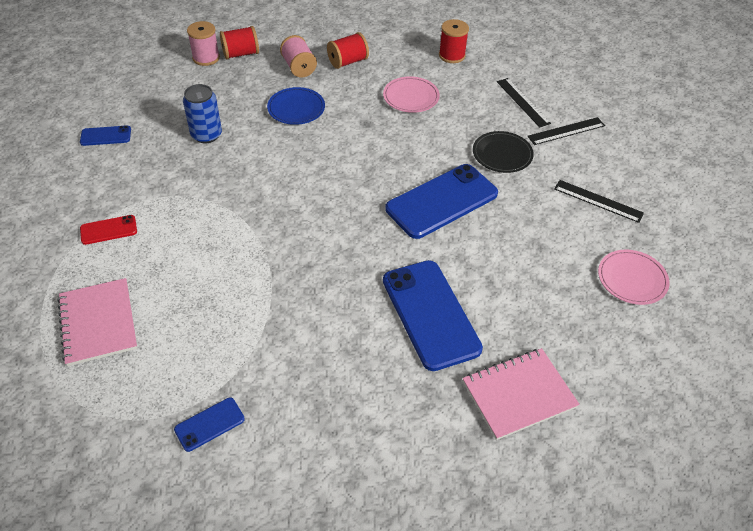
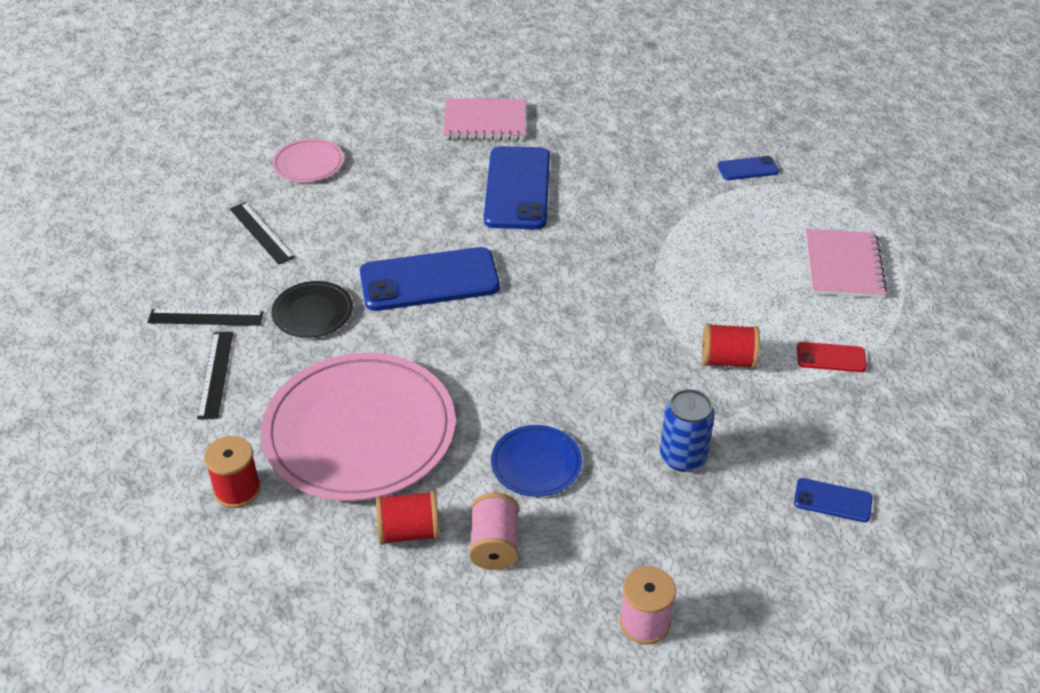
camera: 155 degrees left, 5 degrees down
(240, 54) = (580, 612): red spool -> red spool (727, 360)
(411, 97) = (359, 431): pink plate -> pink plate, size x2.17

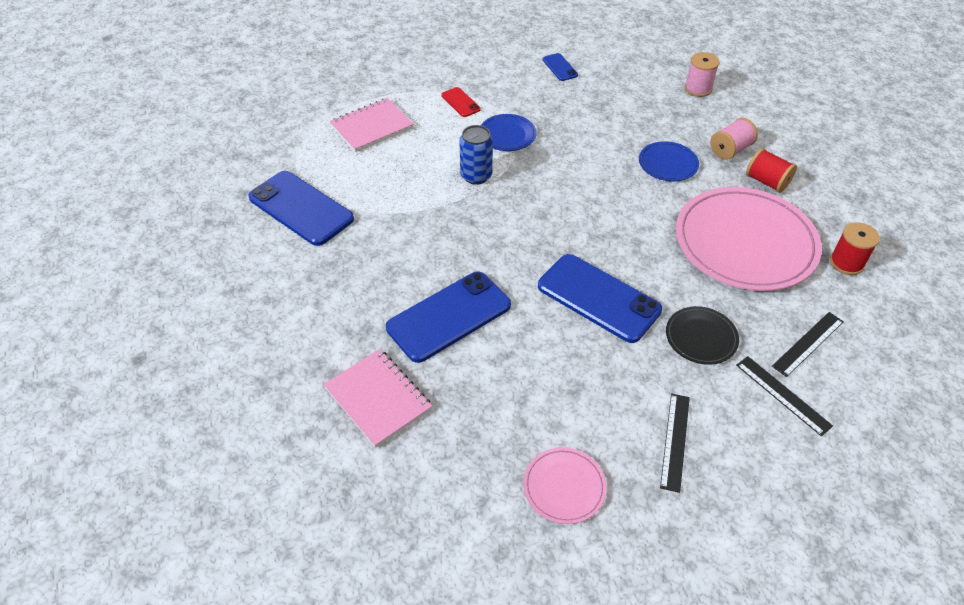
camera: 130 degrees left, 5 degrees up
(683, 457) = (595, 119): blue can -> blue can (476, 176)
(727, 360) = (507, 135): red spool -> blue plate
(748, 169) = (301, 208): blue phone -> blue phone, size x2.14

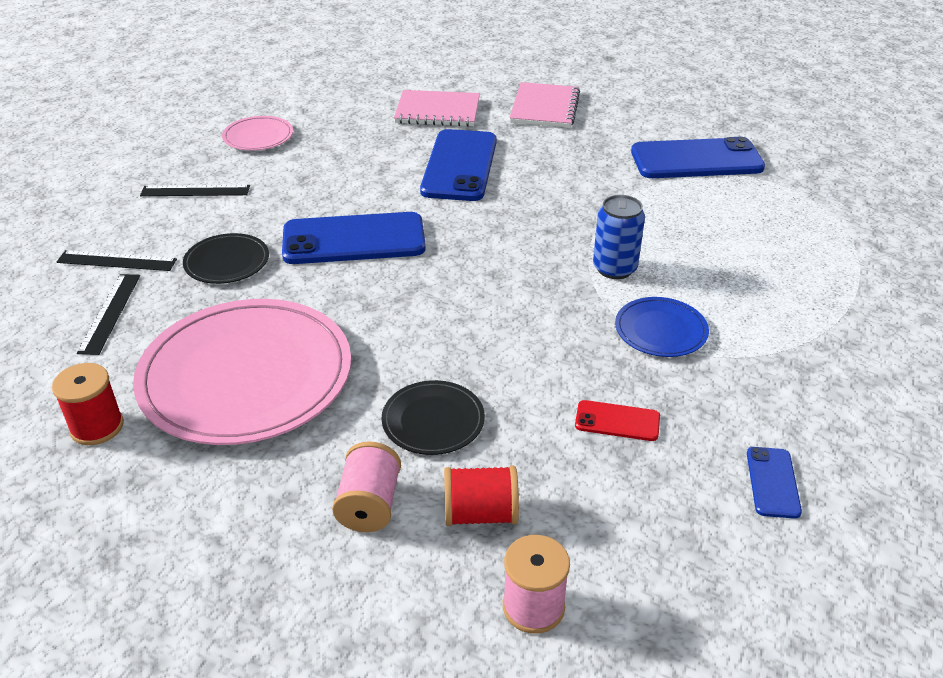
camera: 135 degrees right, 10 degrees down
(372, 127) = (793, 249): pink notebook -> pink notebook (544, 107)
(460, 102) = (776, 334): red phone -> red phone (617, 421)
(560, 67) = (773, 482): blue phone -> blue phone turned 75 degrees clockwise
(668, 164) = (433, 421): blue plate -> black plate
(675, 441) = (195, 191): black ruler -> black ruler turned 60 degrees counterclockwise
(766, 181) = (275, 483): red spool -> red spool (480, 514)

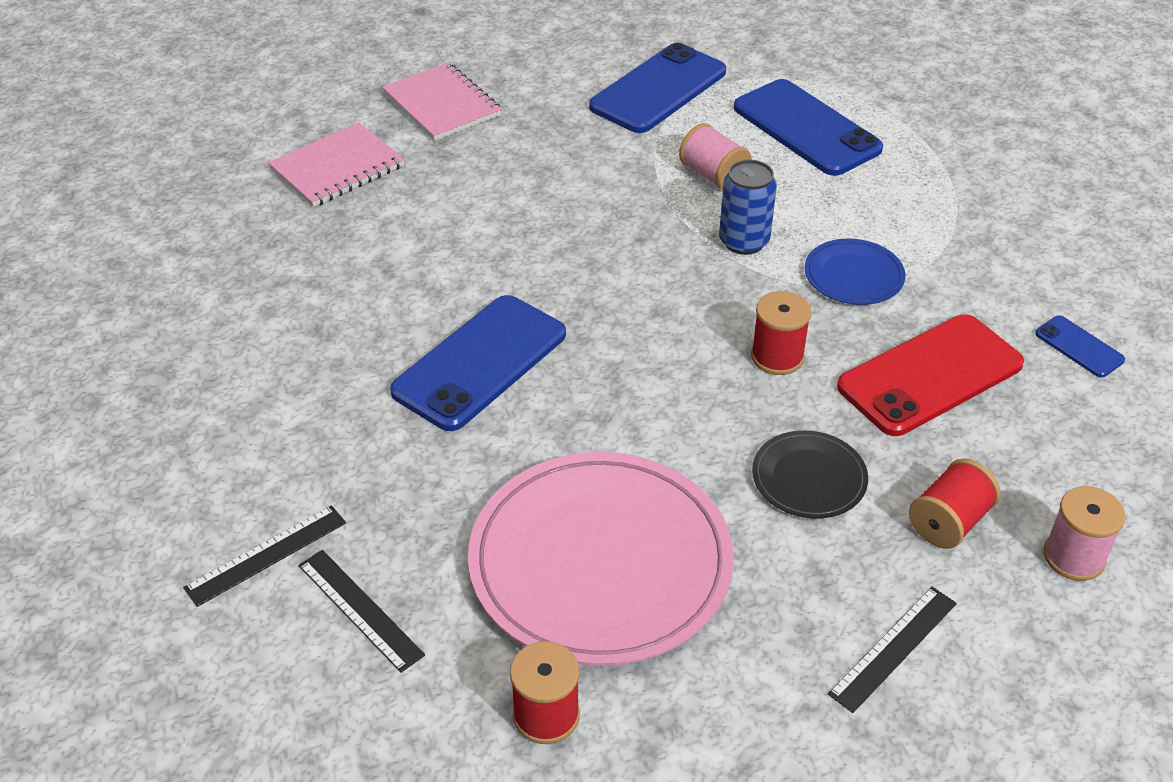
camera: 45 degrees left, 5 degrees up
(195, 191) = (216, 421): black ruler -> black ruler (894, 648)
(227, 262) = (391, 472): black plate -> none
(258, 136) = (179, 313): pink plate -> none
(369, 505) = (868, 582): pink spool -> pink spool (713, 175)
(459, 166) = (457, 219): blue phone -> blue phone (806, 128)
(528, 343) = (777, 357): none -> red spool
(617, 421) = (930, 375): red phone -> red phone, size x2.14

